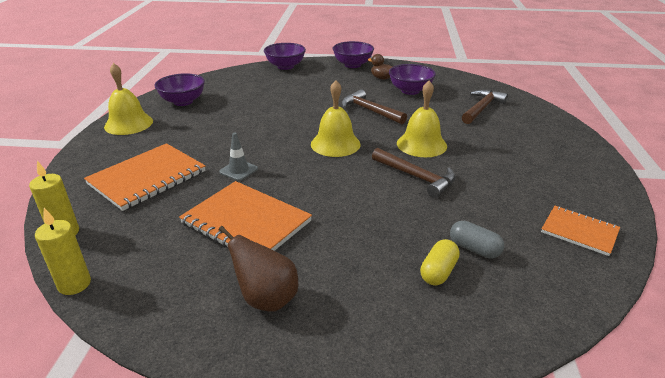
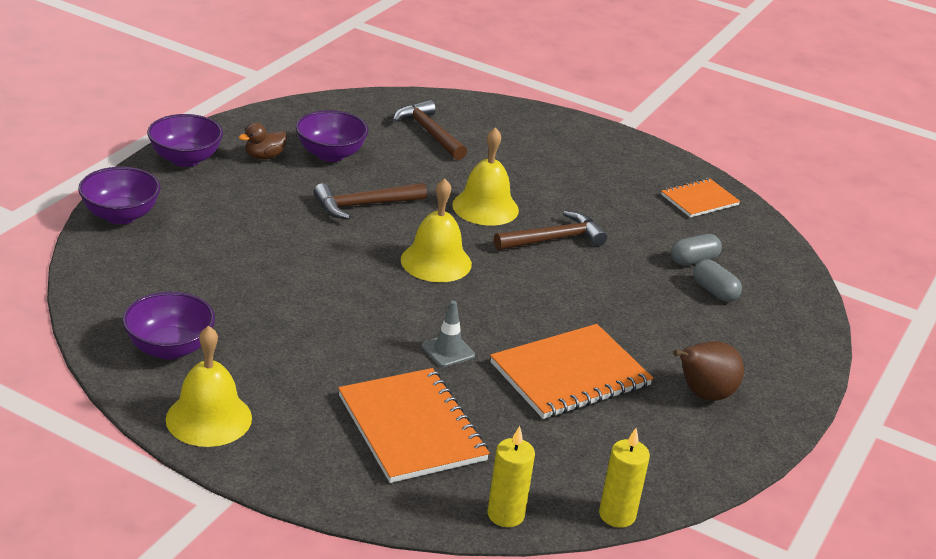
camera: 70 degrees left, 0 degrees up
(438, 272) = (714, 291): yellow capsule -> grey capsule

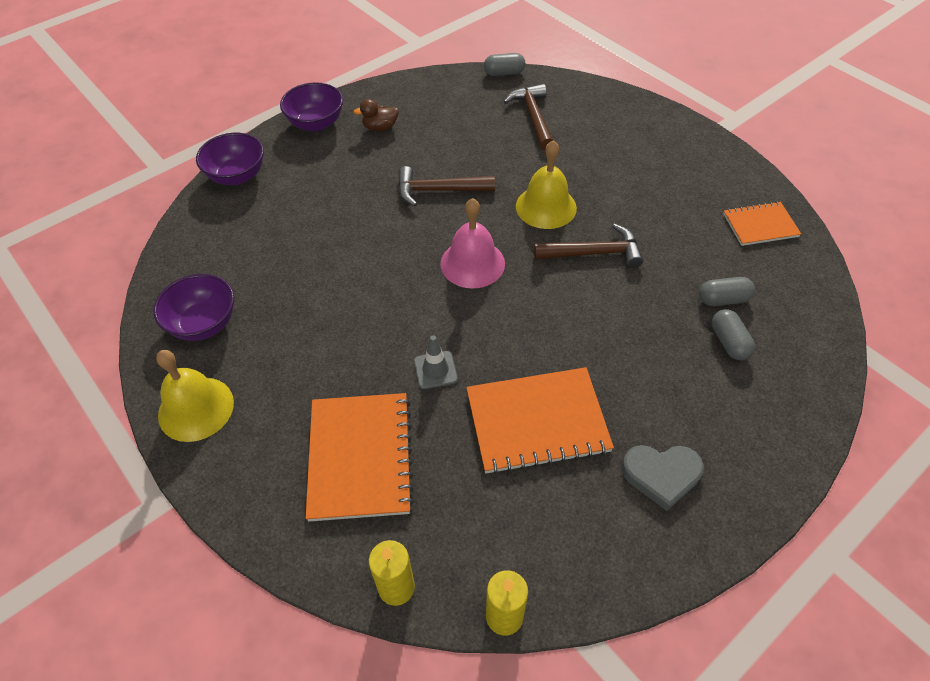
camera: 25 degrees right, 20 degrees up
(330, 154) = (436, 131): purple bowl -> none
(375, 96) = (504, 73): none -> grey capsule
(436, 261) = (472, 263): yellow bell -> pink bell
(703, 395) = (661, 475): brown pear -> grey heart

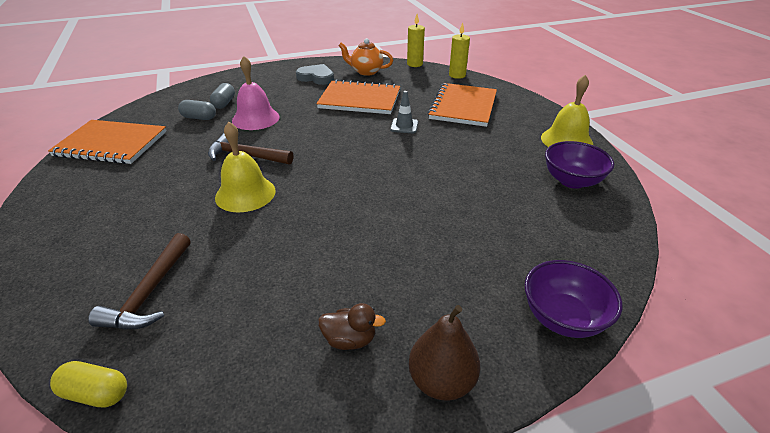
camera: 160 degrees left, 15 degrees down
(316, 123) = (441, 381): purple bowl -> brown pear
(439, 190) = (328, 233): brown hammer -> none
(472, 263) = (341, 170): pink bell -> pink bell (255, 118)
(504, 73) = (96, 393): grey capsule -> yellow capsule
(586, 536) = (366, 71): none -> orange teapot
(760, 225) = (111, 144): orange notebook -> orange notebook, size x1.69

